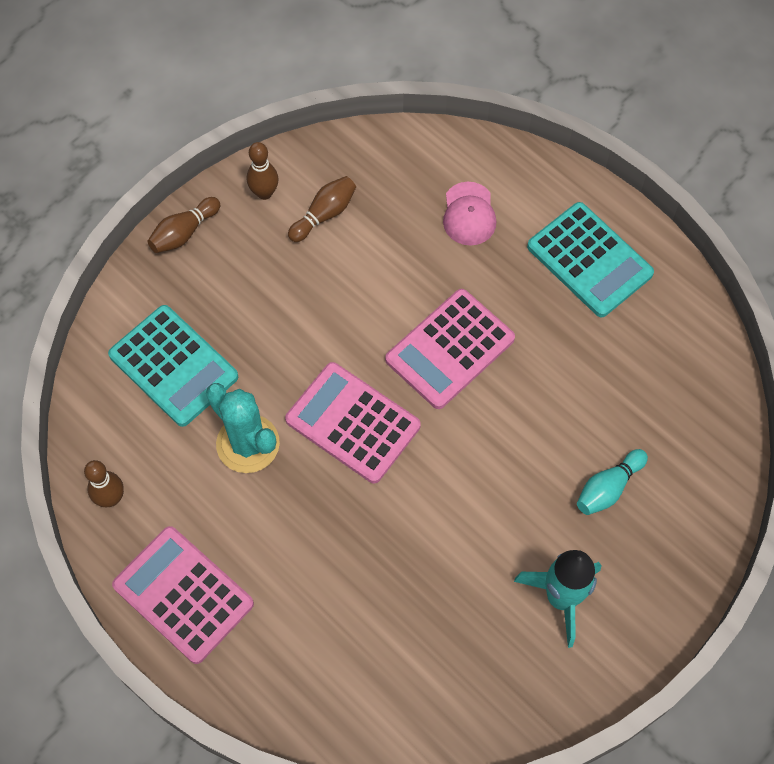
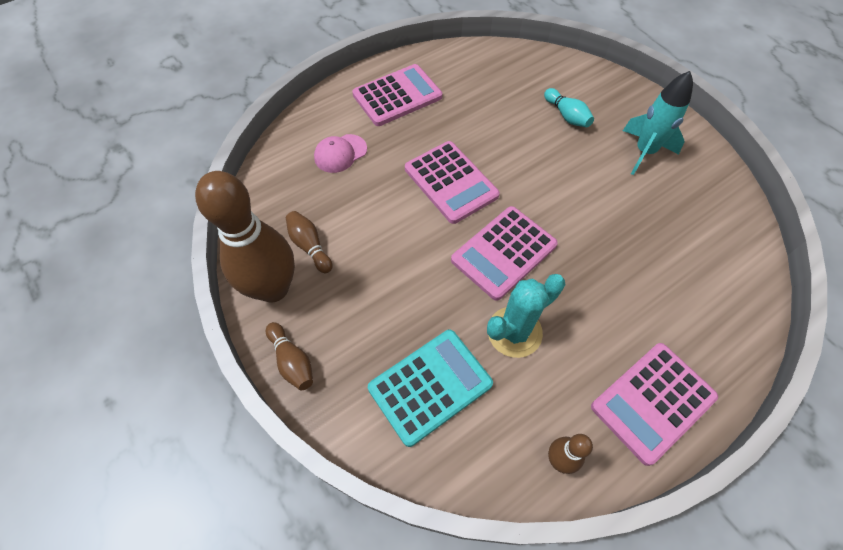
camera: 80 degrees left, 5 degrees down
(264, 193) = (273, 288): brown bowling pin -> brown bowling pin, size x2.24
(469, 214) = (340, 153): pink cap -> pink cap turned 135 degrees clockwise
(589, 260) = (397, 96): turquoise calculator -> pink calculator

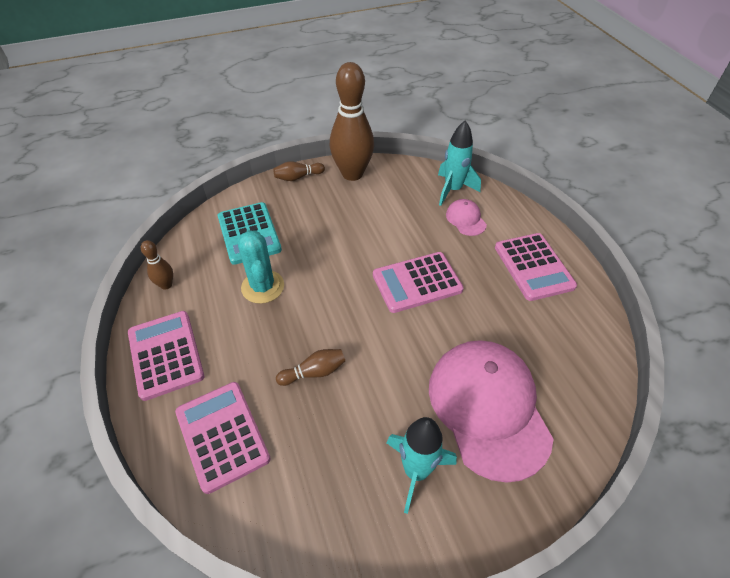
camera: 105 degrees right, 10 degrees down
(289, 171) = (453, 190): none -> turquoise rocket
(310, 246) = (379, 193): brown bowling pin -> brown bowling pin (314, 372)
(504, 252) = (332, 300): pink calculator -> pink calculator (222, 435)
(566, 116) = (488, 408): turquoise bowling pin -> pink cap

